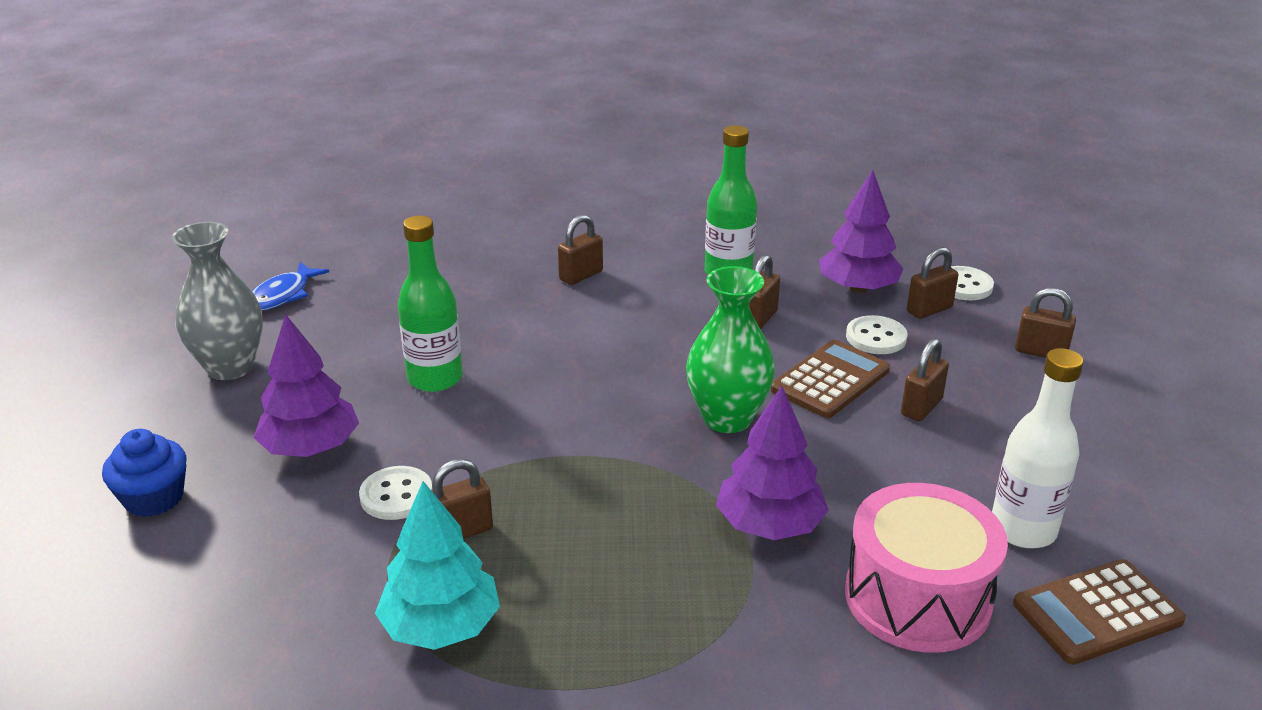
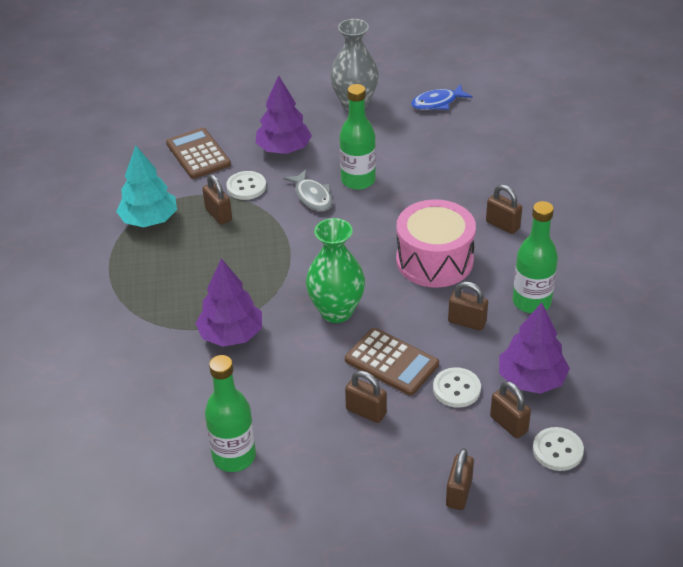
camera: 85 degrees right, 10 degrees up
(154, 498) = (237, 110): blue cupcake -> none
(283, 295) = (437, 103): blue fish -> blue fish turned 45 degrees counterclockwise
(455, 424) = (312, 196): none -> grey fish
(917, 597) = (171, 400): pink drum -> pink drum (434, 260)
(1023, 530) = (234, 456): white bottle -> green bottle
(1097, 612) = (158, 485): brown calculator -> brown calculator (198, 154)

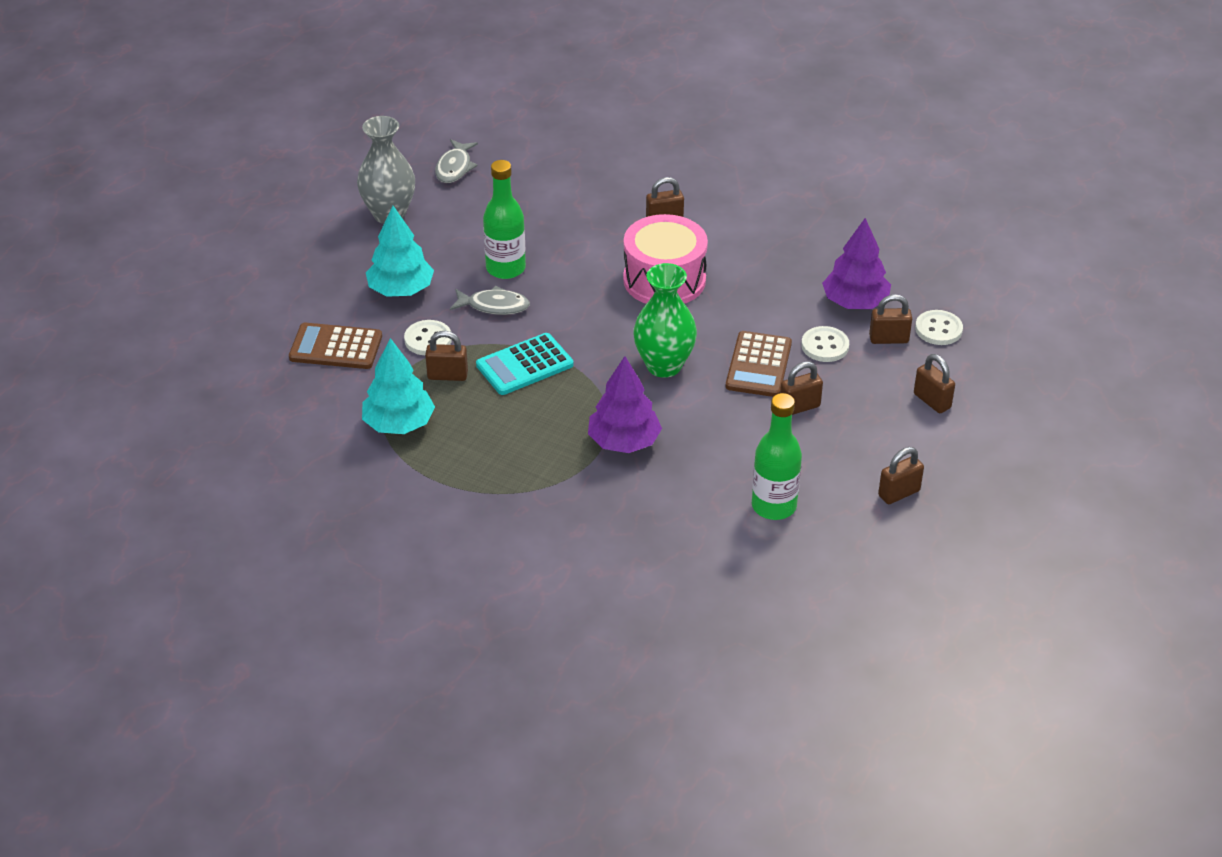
camera: 55 degrees left, 0 degrees up
(265, 243) = (524, 365): none -> turquoise calculator
(284, 149) = (401, 290): purple tree -> turquoise tree
(391, 362) = (758, 365): brown calculator -> brown calculator turned 120 degrees clockwise
(437, 103) = (455, 167): blue fish -> grey fish
(467, 322) = (757, 301): brown padlock -> brown padlock (899, 493)
(531, 302) = (772, 256): green bottle -> none

